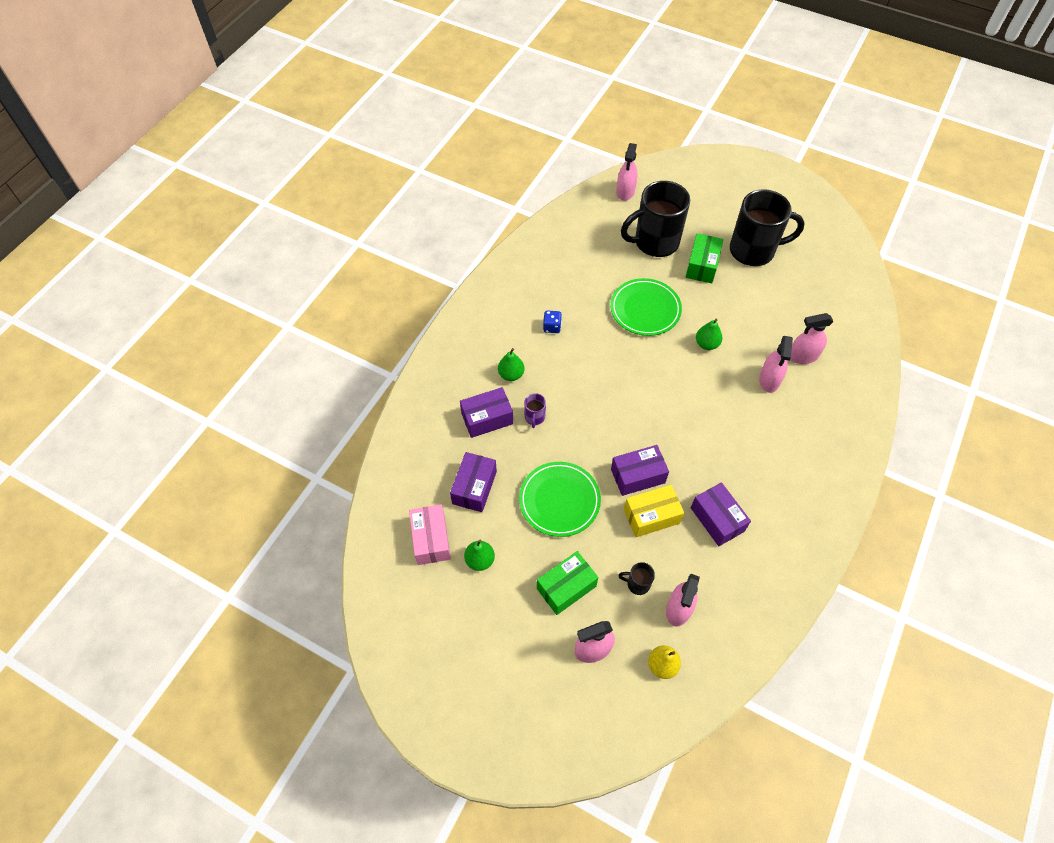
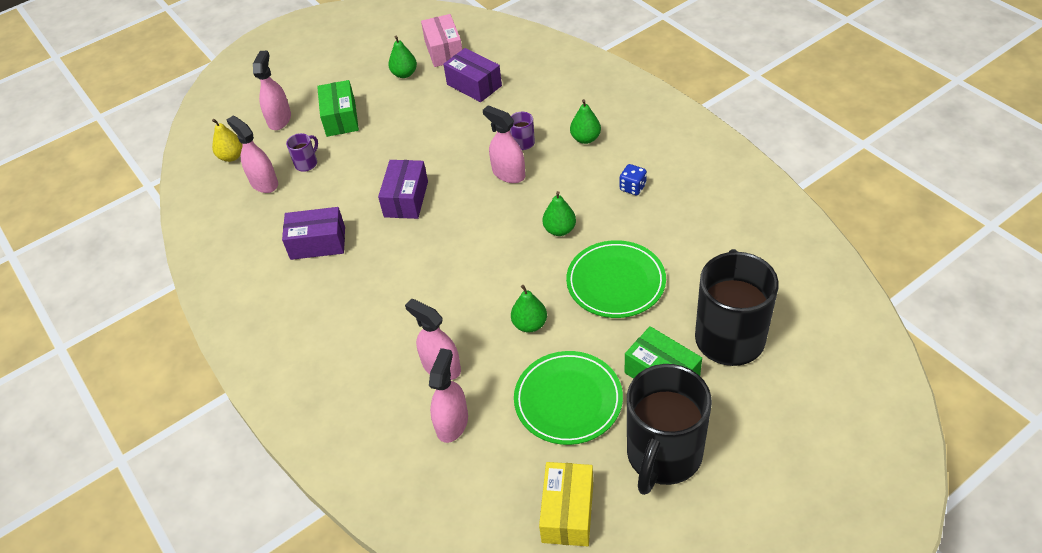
camera: 120 degrees right, 10 degrees down
(431, 539) = (444, 50): pink box -> pink box turned 60 degrees clockwise
(487, 418) = (542, 109): purple box -> none
(559, 500) = (421, 136): green plate -> green plate (568, 400)
(615, 357) = (559, 230): none -> green pear
(625, 191) = (848, 339): pink spray bottle -> pink spray bottle (508, 173)
(637, 584) = (307, 163): black mug -> purple mug
(651, 516) = (358, 195): yellow box -> yellow box (567, 512)

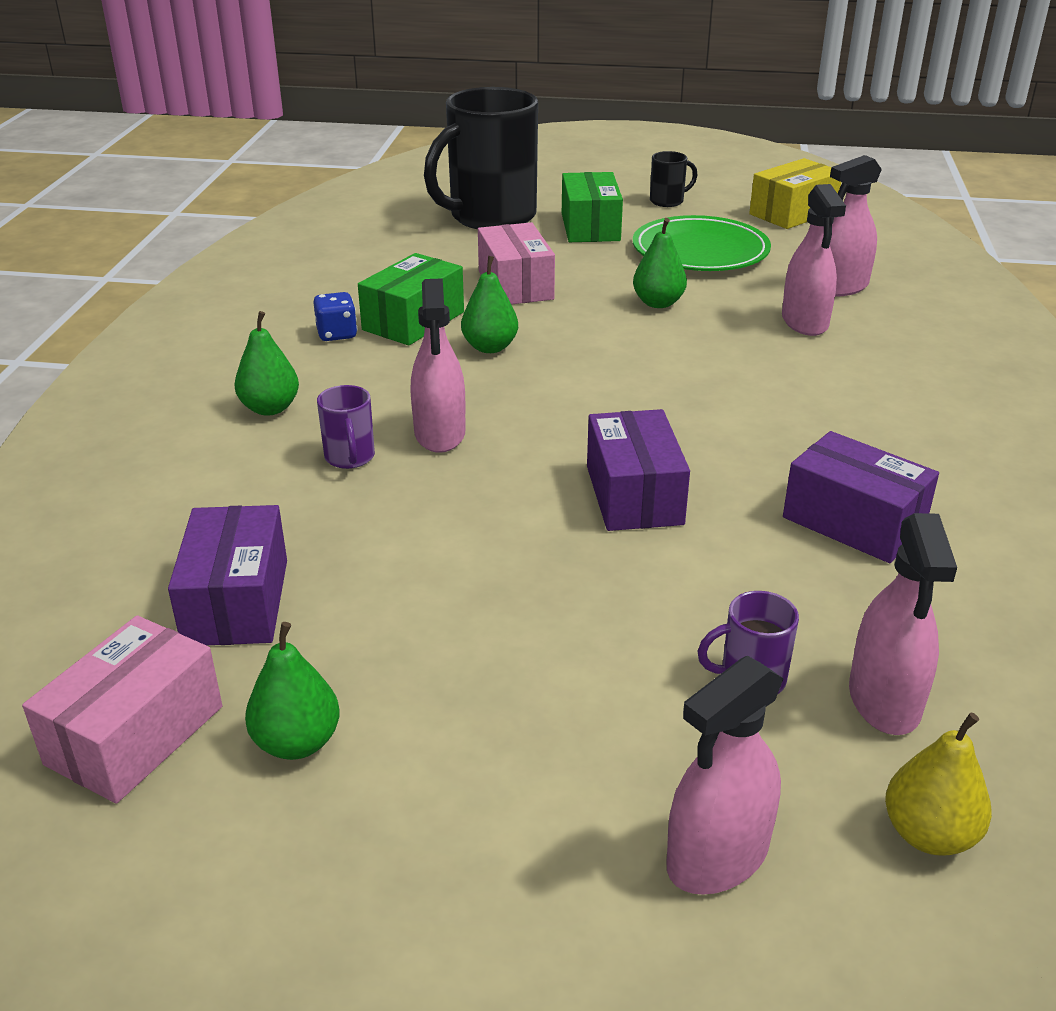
camera: 140 degrees left, 15 degrees down
(341, 118) = (569, 736): green box -> green box (413, 321)
(406, 199) = (634, 495): purple box -> purple box turned 60 degrees counterclockwise
(615, 282) = (515, 285): green plate -> pink box
(663, 456) = (668, 201): black mug -> black mug, size x0.41

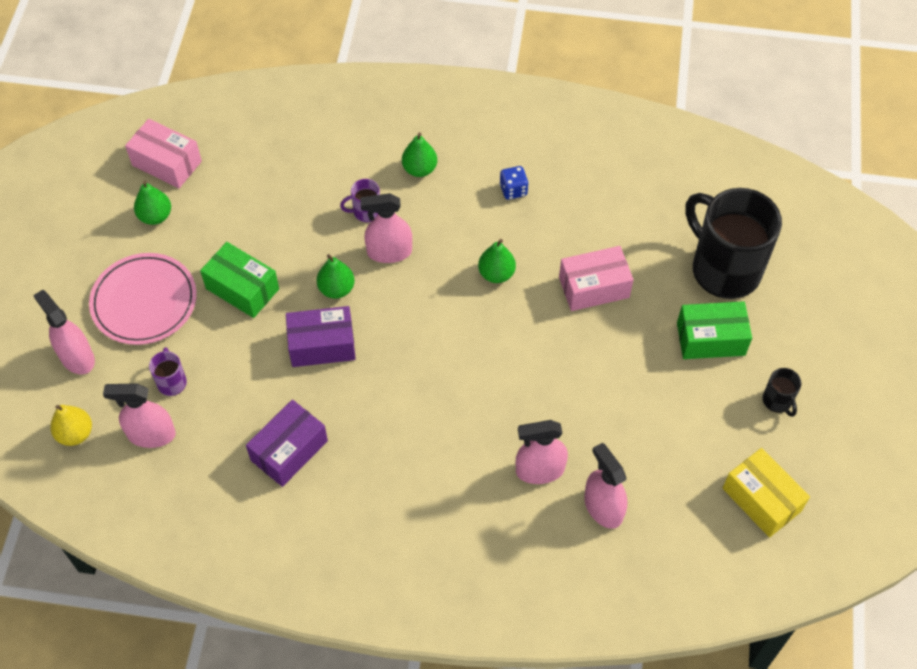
camera: 90 degrees right, 25 degrees up
(236, 602) = (246, 182): purple box -> none
(413, 321) = (533, 230): green box -> green box (242, 289)
(546, 741) = (144, 301): none -> pink plate
(658, 303) = (568, 377): green pear -> green pear (336, 289)
(700, 251) = (667, 415): green plate -> none

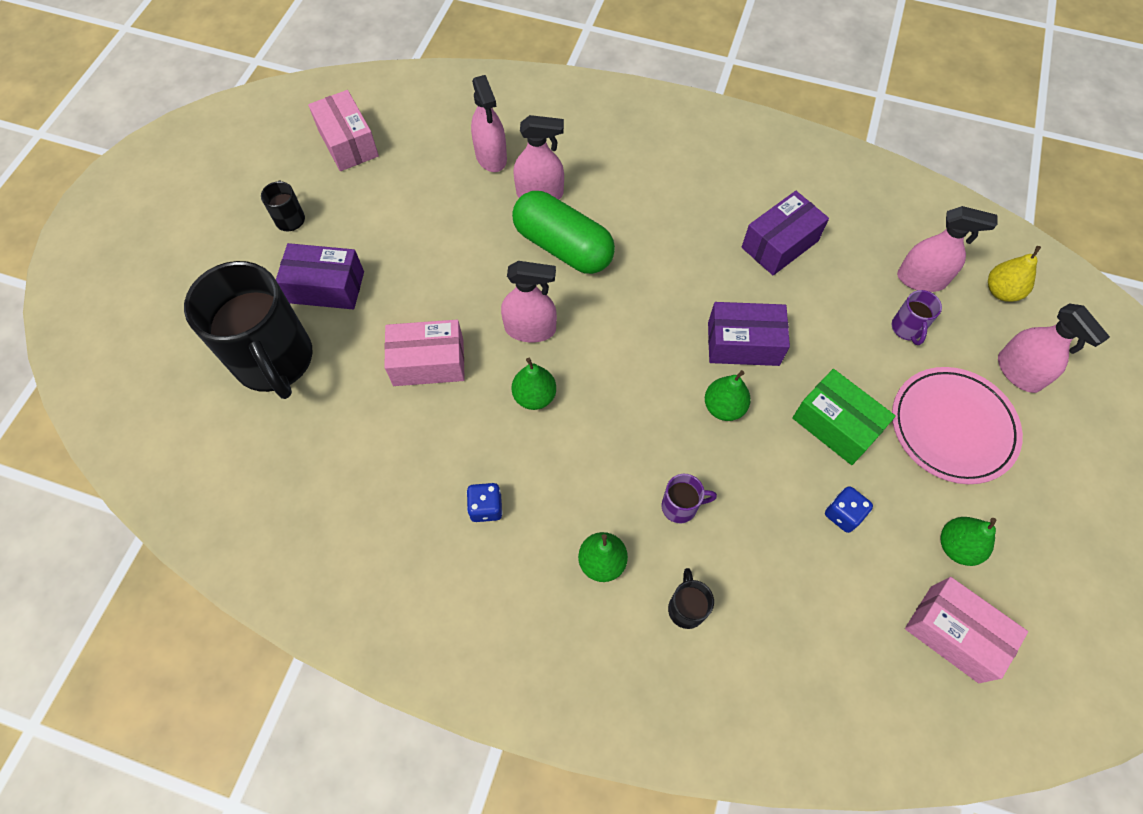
camera: 170 degrees left, 5 degrees up
(240, 225) = (843, 514): none -> blue dice
(355, 151) = (686, 608): none -> black mug
(389, 252) = (656, 445): pink spray bottle -> pink spray bottle (530, 329)
(502, 414) = (563, 247): none -> green capsule
(710, 339) = (326, 287): green box -> purple box
(761, 500) = (348, 143): yellow box -> pink box

